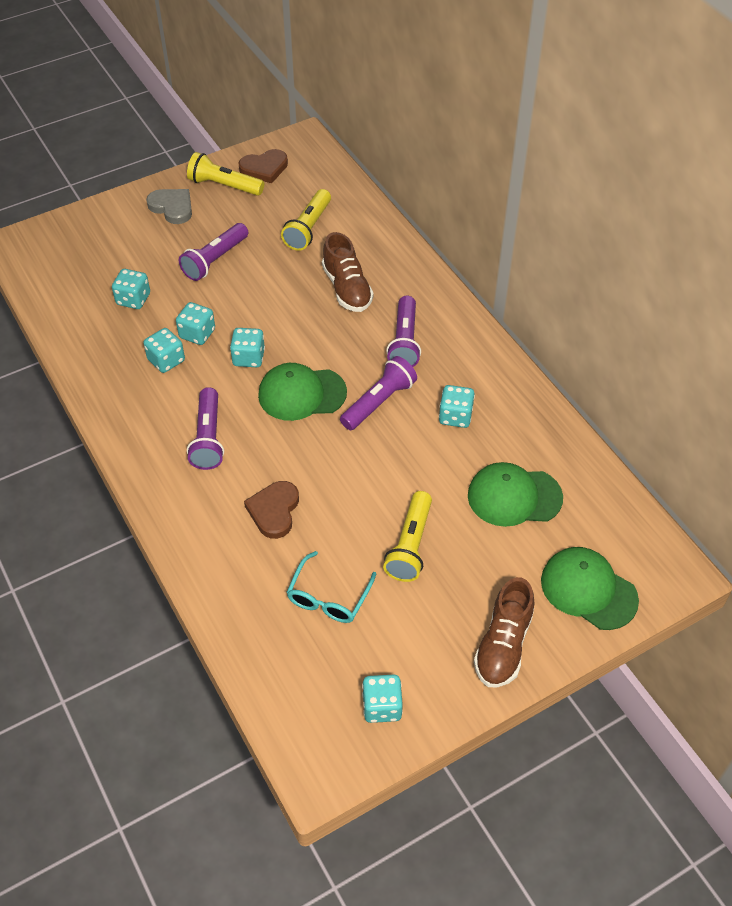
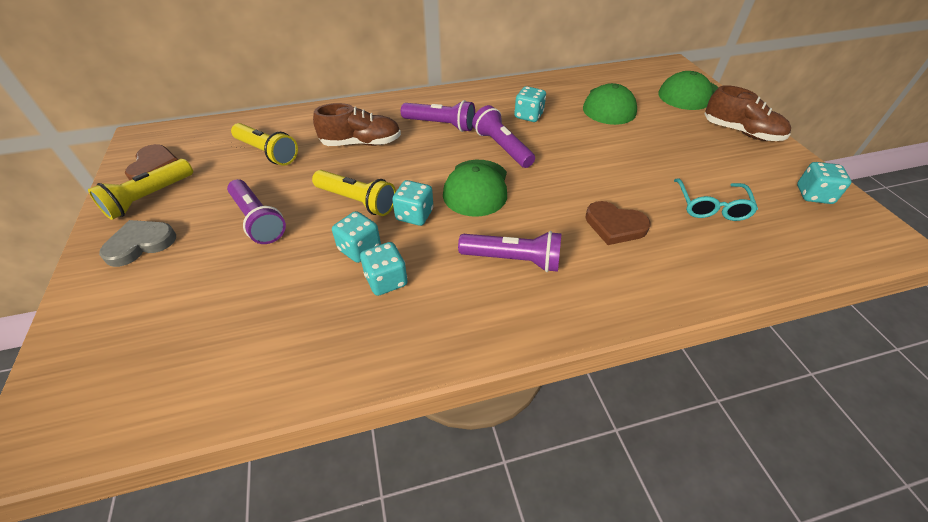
camera: 75 degrees left, 5 degrees down
(133, 299) = (267, 299): turquoise dice -> none
(328, 597) = (711, 207): turquoise glasses -> turquoise glasses turned 60 degrees clockwise
(410, 545) = (654, 156): yellow flashlight -> yellow flashlight (357, 201)

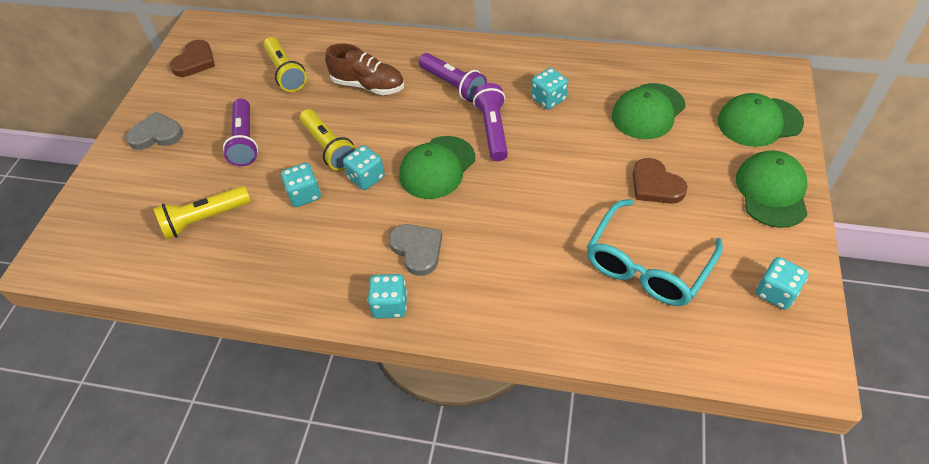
camera: 30 degrees right, 5 degrees up
(149, 198) = (179, 92): yellow flashlight -> yellow flashlight (205, 219)
(386, 280) = (307, 230): turquoise dice -> turquoise dice (390, 305)
(513, 260) = (417, 250): purple flashlight -> grey heart
(615, 225) = (533, 250): brown heart -> brown heart (655, 185)
(711, 207) = (647, 265): turquoise glasses -> turquoise glasses, size x1.58
(741, 132) = (771, 191): brown shoe -> green cap

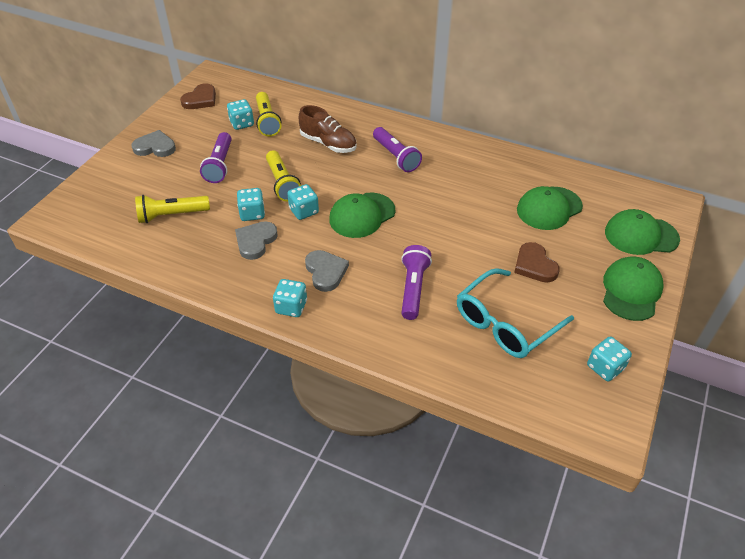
camera: 10 degrees right, 5 degrees down
(319, 230) = (255, 241): none -> grey heart
(493, 130) = (416, 197): purple flashlight -> purple flashlight (413, 289)
(548, 99) = (469, 182): turquoise dice -> turquoise dice (242, 123)

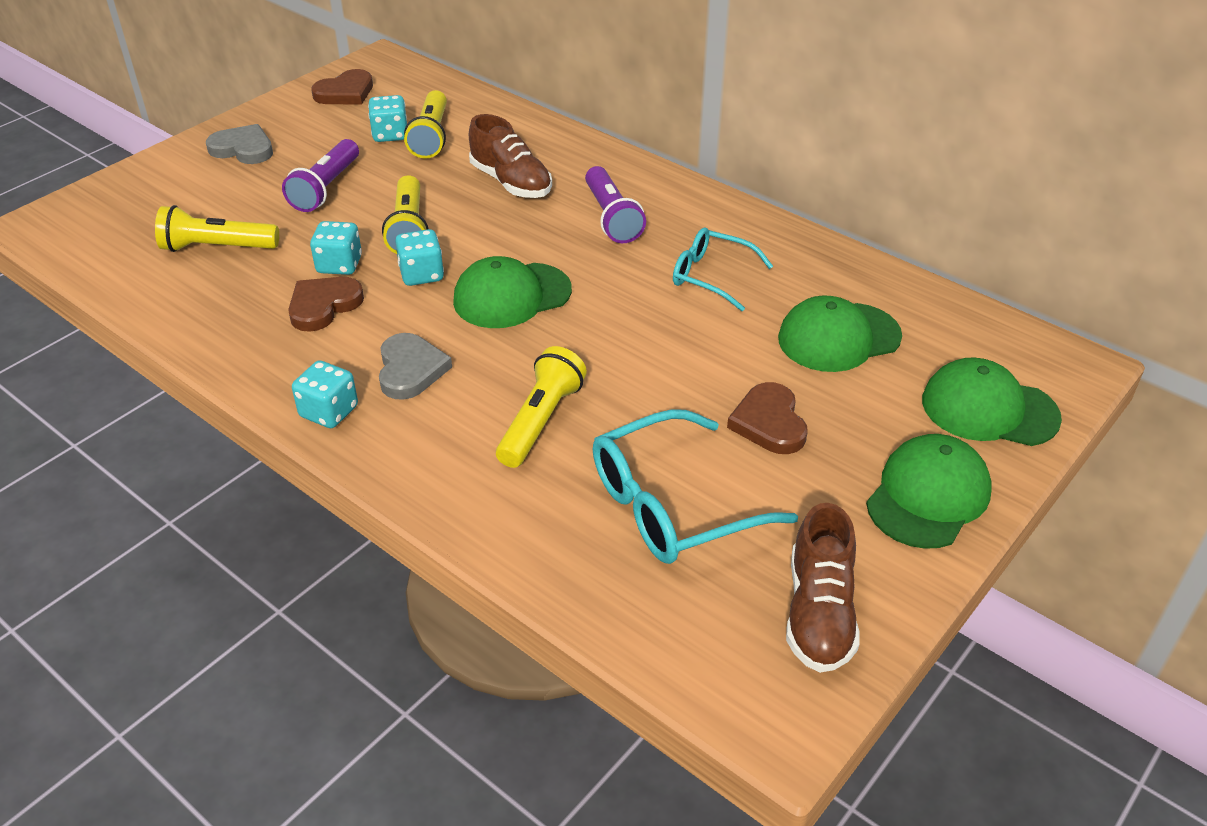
camera: 15 degrees right, 5 degrees down
(255, 241) = (323, 306): grey heart -> brown heart
(413, 289) = (540, 421): purple flashlight -> yellow flashlight
(466, 183) = (711, 276): none -> turquoise glasses
(605, 367) = (819, 613): turquoise dice -> brown shoe

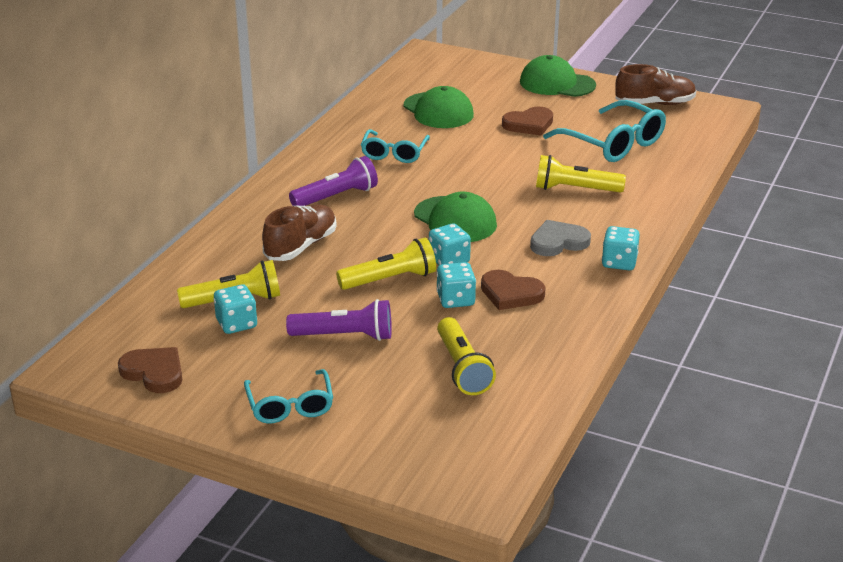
camera: 105 degrees left, 10 degrees down
(243, 149) = (290, 406): grey heart -> turquoise glasses
(989, 409) = (478, 71): green cap -> none

